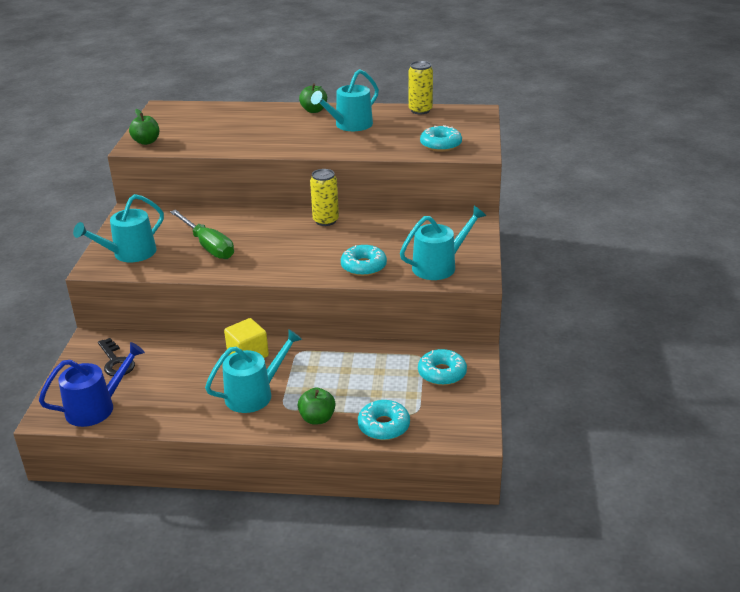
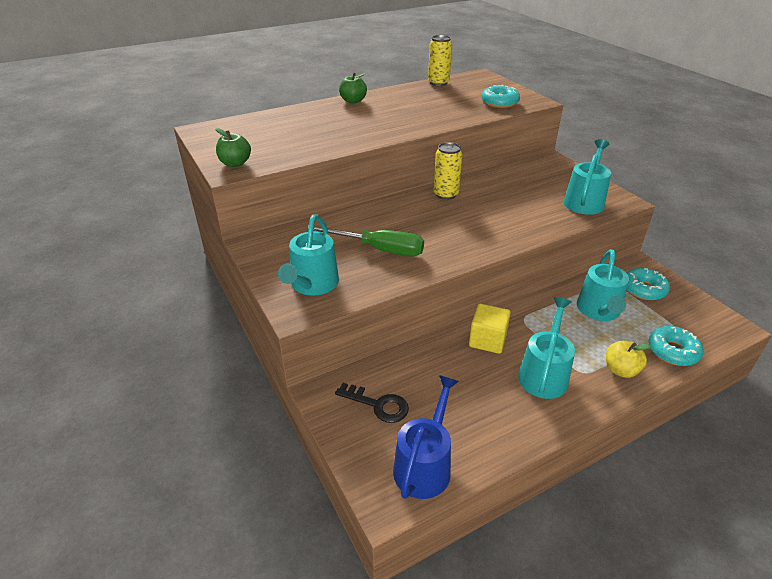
camera: 35 degrees left, 5 degrees up
(317, 418) = (621, 370): green apple -> yellow apple
(350, 125) = (404, 105): turquoise watering can -> turquoise watering can (599, 310)
(363, 266) = (534, 220): turquoise donut -> none

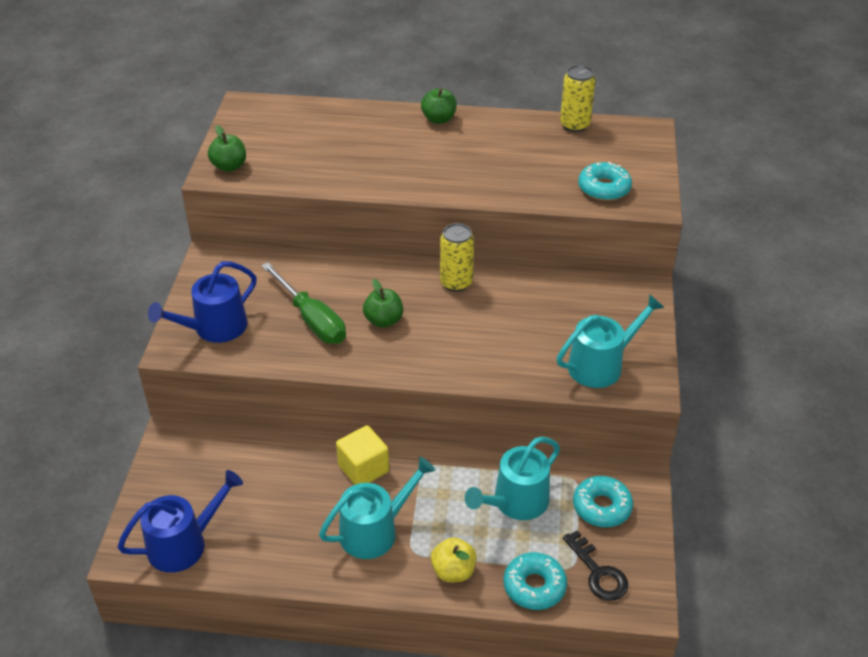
camera: 35 degrees right, 5 degrees up
(312, 284) = (215, 328): turquoise watering can -> blue watering can
(378, 405) = (202, 473): black key -> black key (598, 572)
(429, 230) = (383, 320): none -> green apple

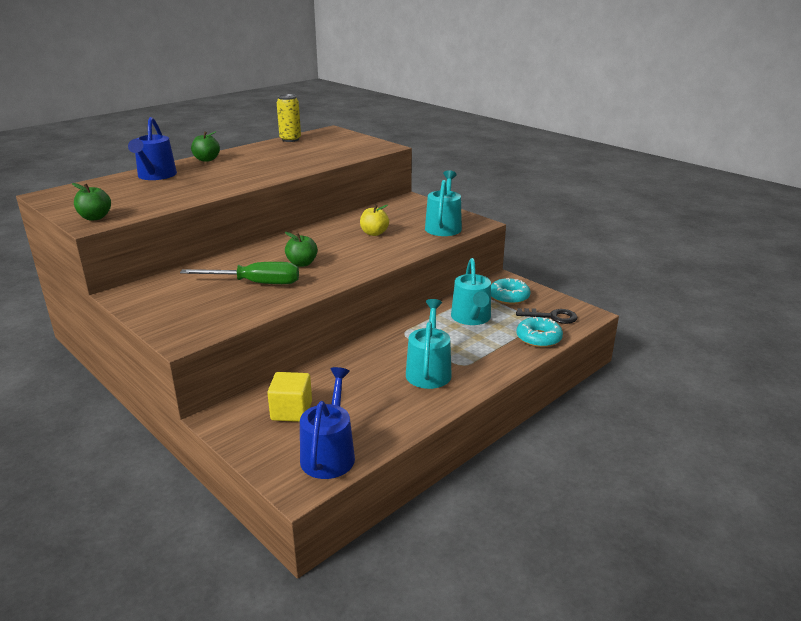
camera: 50 degrees left, 15 degrees down
(215, 328) = (194, 317): blue watering can -> blue watering can (155, 176)
(363, 468) = (373, 354): yellow cube -> yellow cube (291, 411)
(453, 571) = (496, 358): yellow apple -> yellow apple (374, 233)
(456, 283) = (313, 235): yellow can -> none
(604, 188) = (352, 150): turquoise donut -> none

